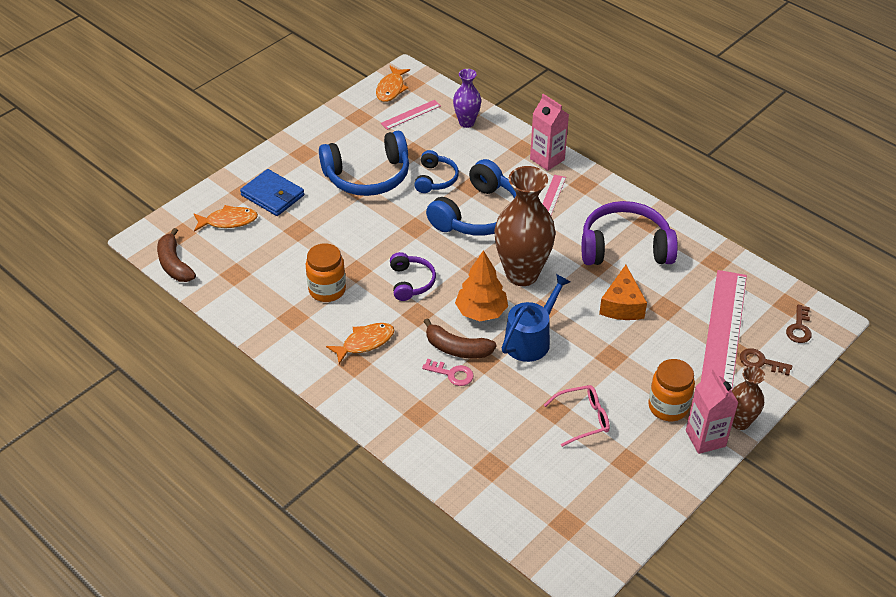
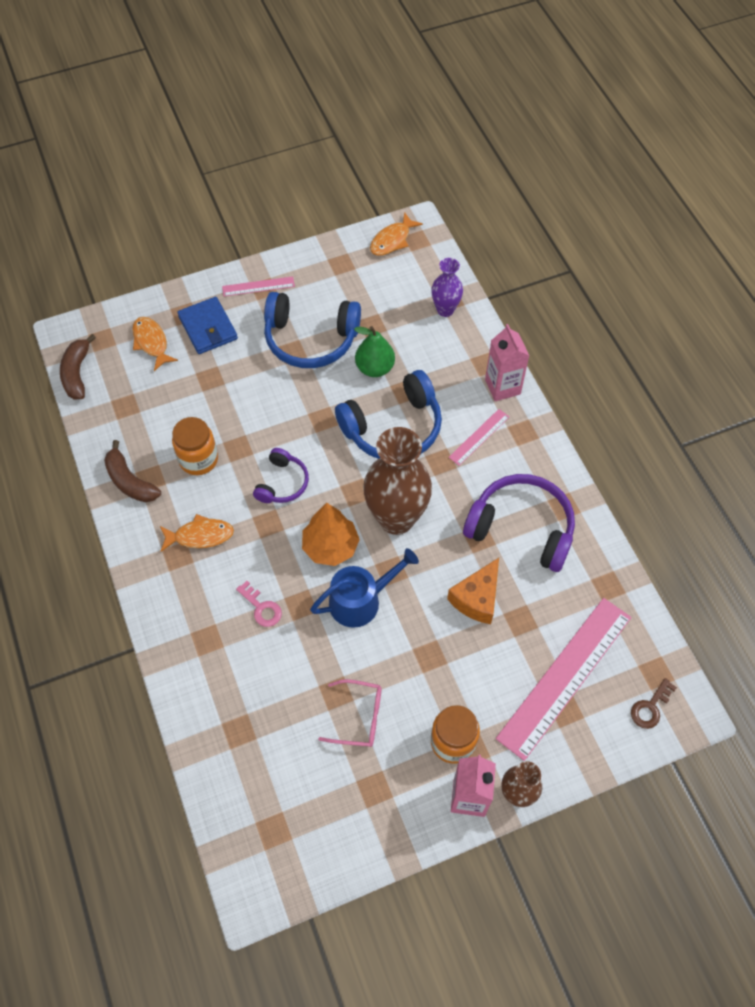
camera: 25 degrees right, 15 degrees up
(228, 221) = (151, 342): orange fish -> orange fish turned 135 degrees counterclockwise
(411, 114) = (394, 279): pink ruler -> pink ruler (258, 286)
(435, 179) = (375, 368): blue headphones -> green pear
(457, 348) = (283, 580): brown banana -> brown banana (130, 481)
(760, 362) = (582, 731): brown key -> none

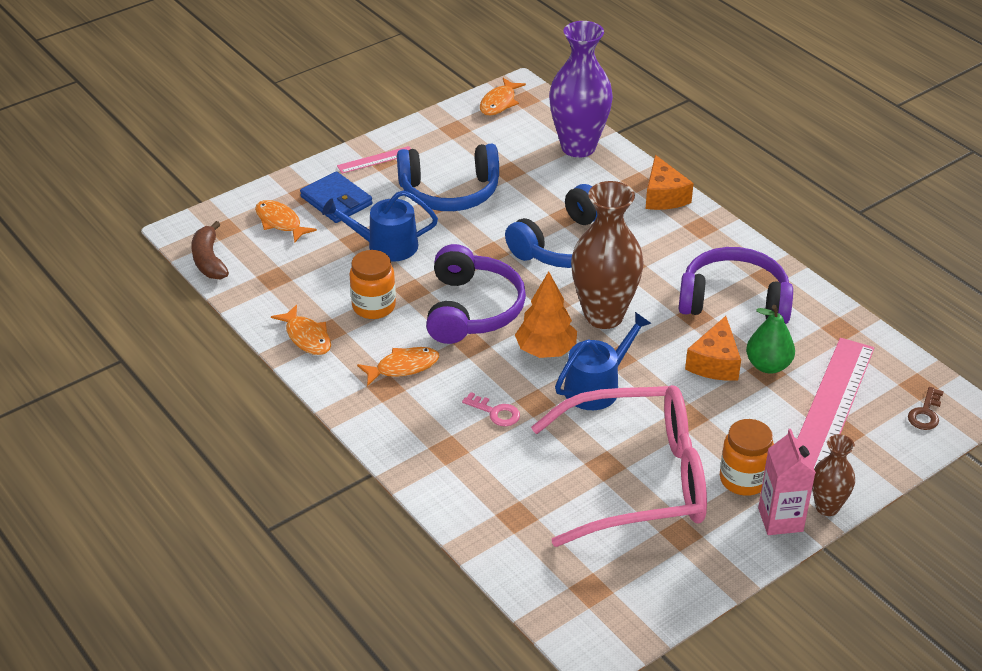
camera: 15 degrees left, 20 degrees down
(130, 481) = (307, 337): brown banana -> orange fish
(233, 391) = (386, 246): none -> blue watering can
(282, 483) = (472, 309): purple headphones -> purple headphones, size x1.82
(359, 717) = (638, 479): pink glasses -> pink glasses, size x2.48
(375, 368) = (527, 203): green pear -> green pear (768, 365)
(445, 310) = (578, 147): purple vase -> purple vase, size x1.88
(479, 437) = (658, 238): pink ruler -> none
(502, 387) = (663, 196): pink carton -> orange cheese

